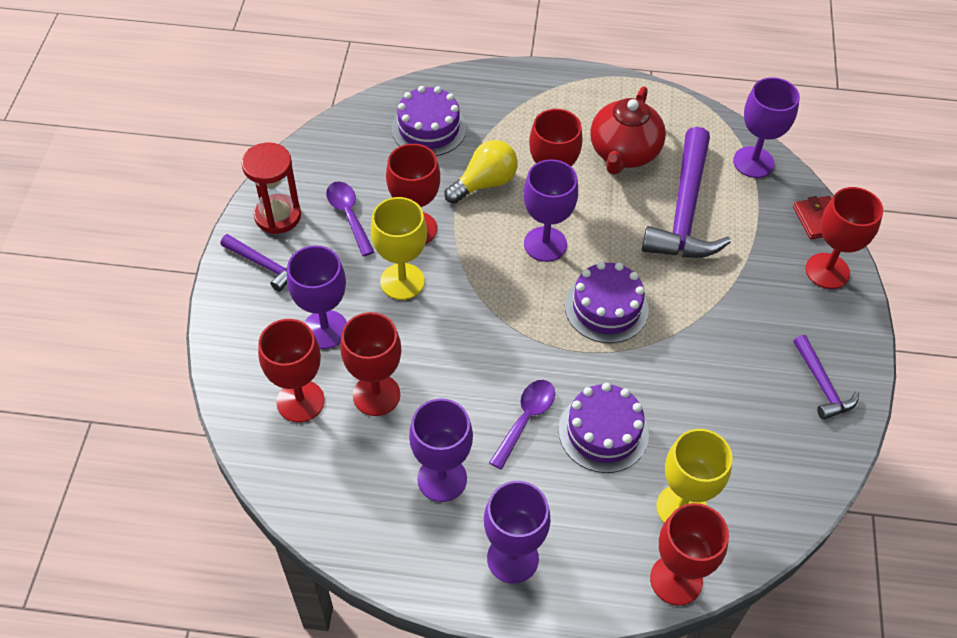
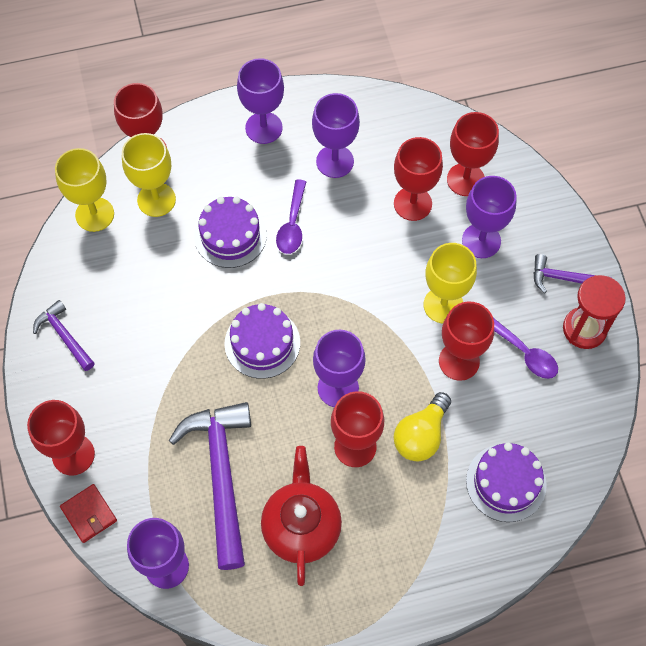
camera: 160 degrees right, 10 degrees up
(764, 516) = (94, 214): none -> yellow goblet

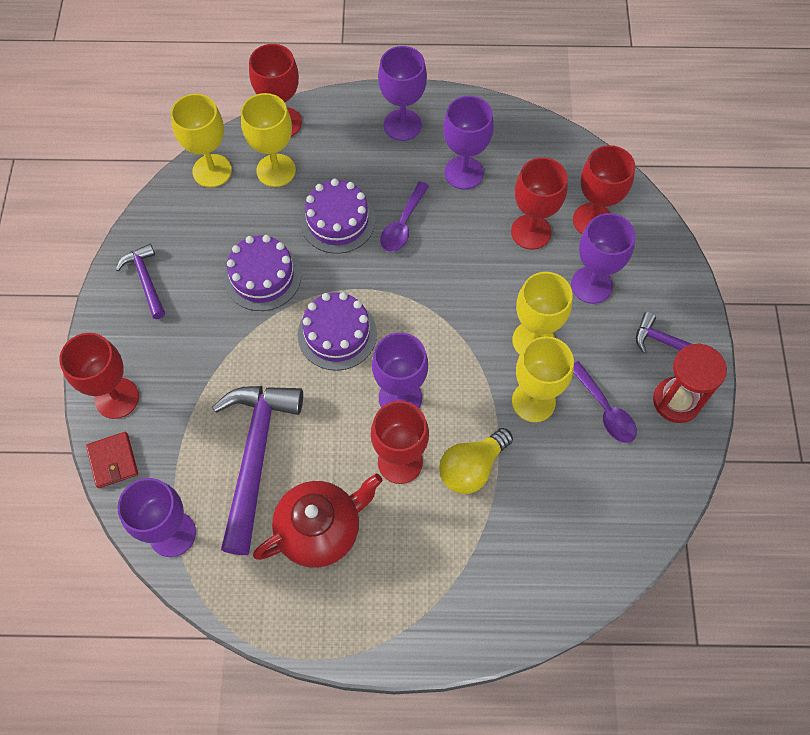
camera: 15 degrees right, 0 degrees up
(301, 526) = (320, 529): red teapot -> red teapot turned 45 degrees clockwise
(459, 361) = (533, 401): red goblet -> yellow goblet
(506, 482) = (547, 540): purple cake -> purple cake (262, 277)

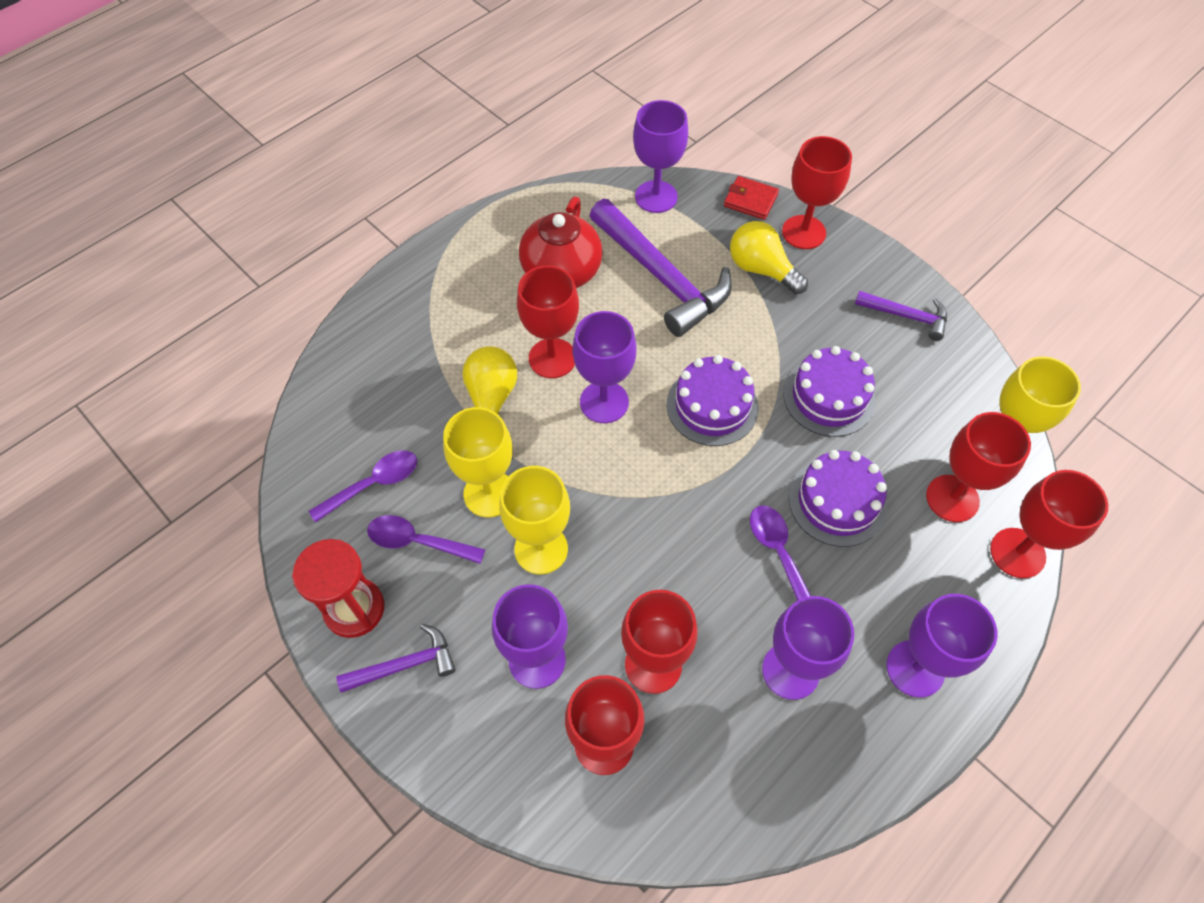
camera: 135 degrees right, 5 degrees down
(183, 397) = (761, 269): none -> yellow light bulb
(276, 170) = (952, 498): yellow goblet -> red goblet
(603, 475) = (373, 484): none -> purple spoon

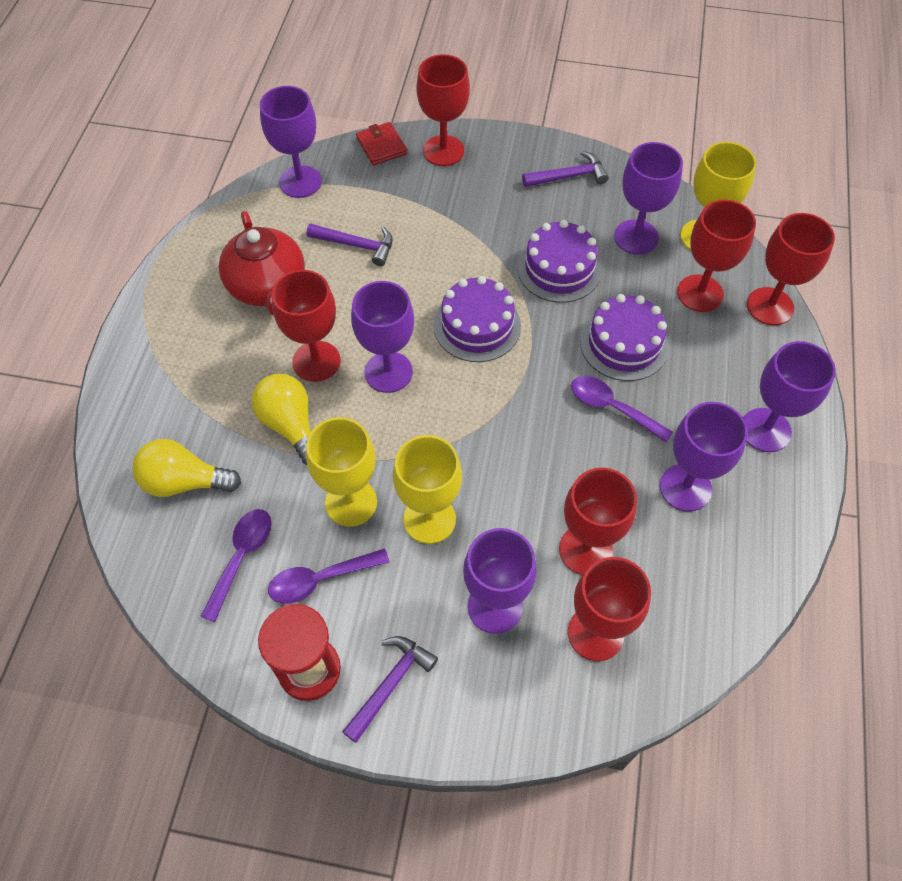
camera: 35 degrees left, 0 degrees up
(661, 277) = (356, 245): purple hammer -> purple hammer, size x0.51
(750, 200) = (381, 146): red wallet -> red wallet turned 75 degrees clockwise
(761, 269) = (432, 197): yellow light bulb -> yellow light bulb (184, 482)
(929, 409) = (636, 237): none -> purple goblet

